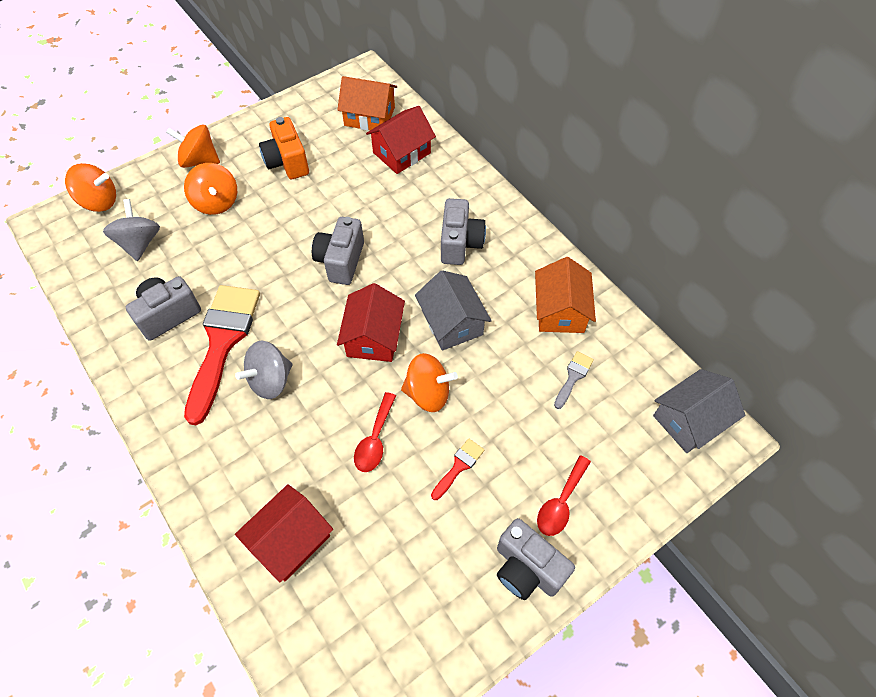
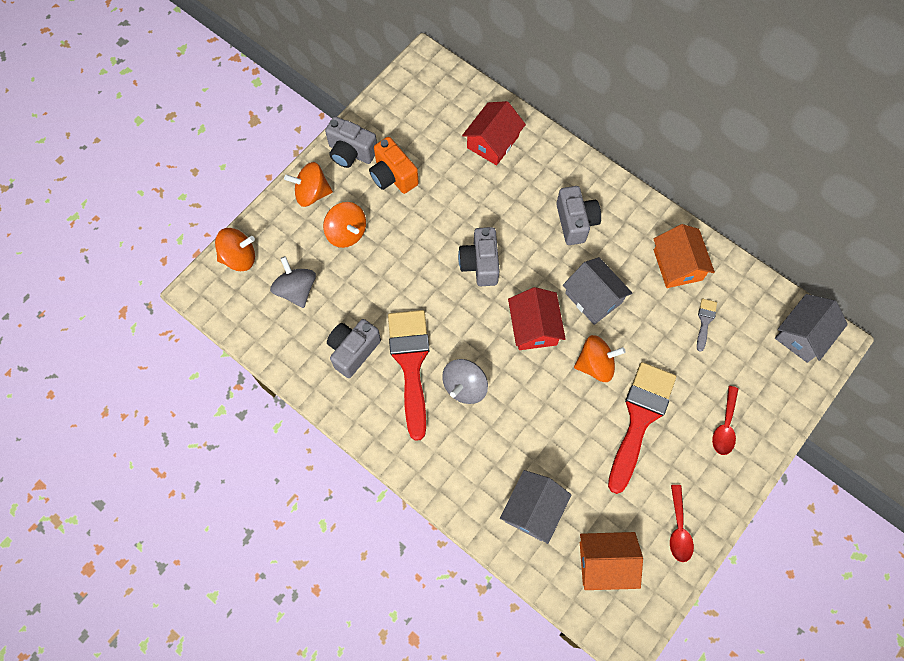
camera: 15 degrees left, 10 degrees up
(290, 540) = (533, 510): red house -> grey house
(369, 116) = (449, 109): orange house -> orange house (605, 563)
(375, 440) = (567, 414): red spoon -> red spoon (678, 529)
(459, 466) = (640, 418): red brush -> red brush, size x2.34
(527, 568) = (715, 483): grey camera -> grey camera (351, 152)

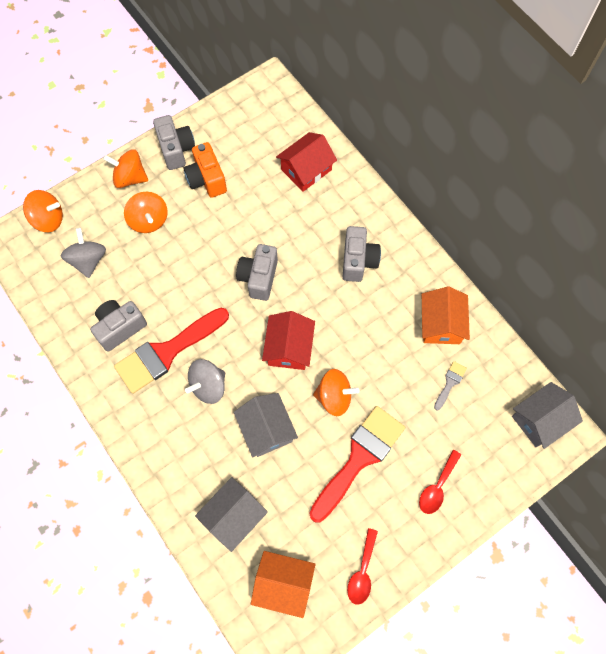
camera: 15 degrees right, 0 degrees up
(351, 152) = (176, 149): grey camera -> grey camera turned 150 degrees counterclockwise
(410, 363) = (167, 352): red brush -> red brush turned 135 degrees counterclockwise
(593, 298) = (352, 335): grey house -> grey house (266, 429)

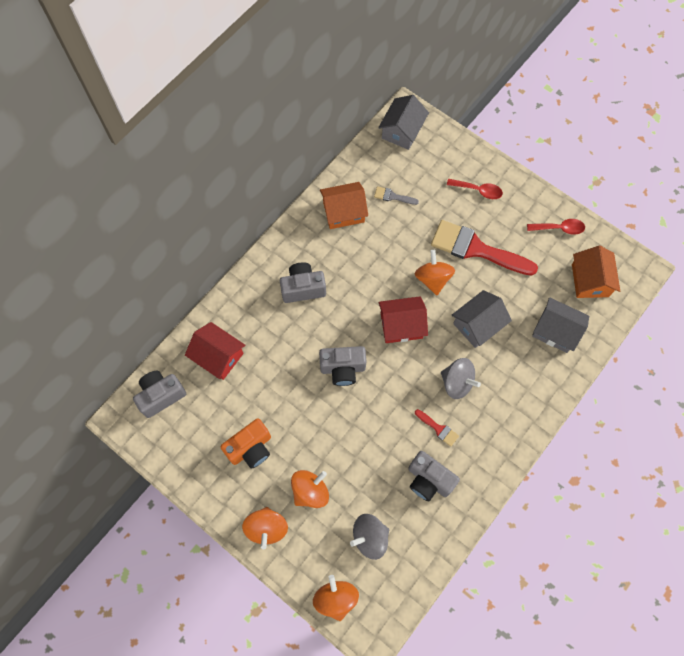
camera: 105 degrees left, 0 degrees up
(167, 352) = (438, 428): red brush -> red brush, size x0.43
(176, 149) = (222, 490): grey camera -> grey camera (161, 395)
(540, 420) = (402, 131): grey house -> grey house turned 75 degrees clockwise

